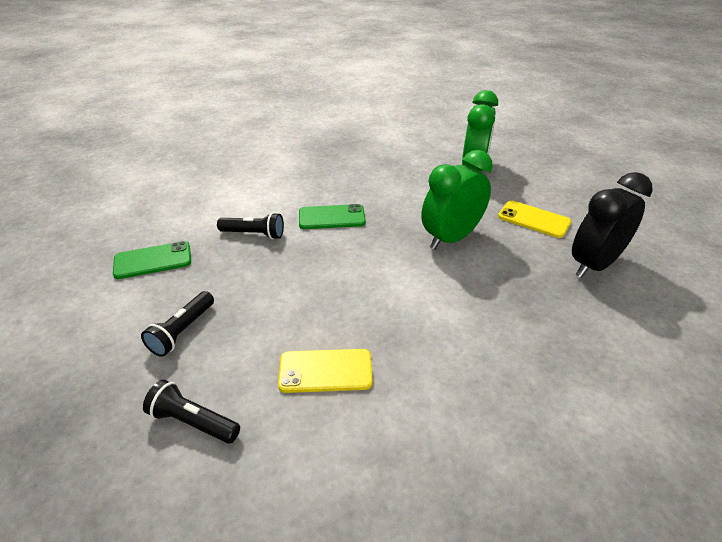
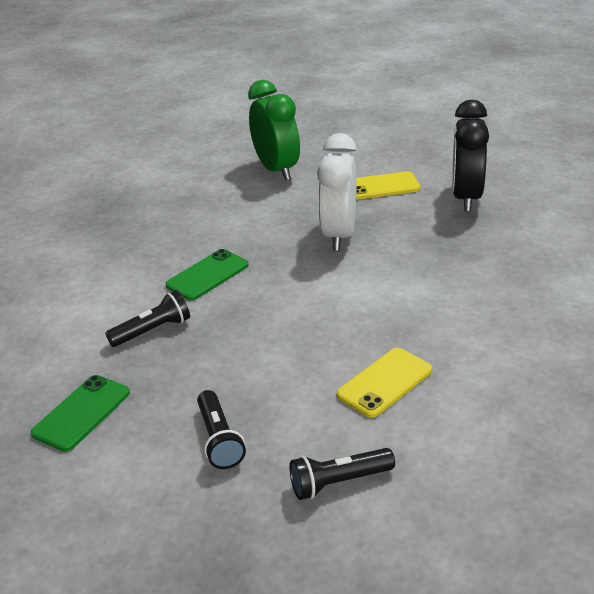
camera: 40 degrees left, 5 degrees down
(451, 238) = (339, 235): green clock -> white clock

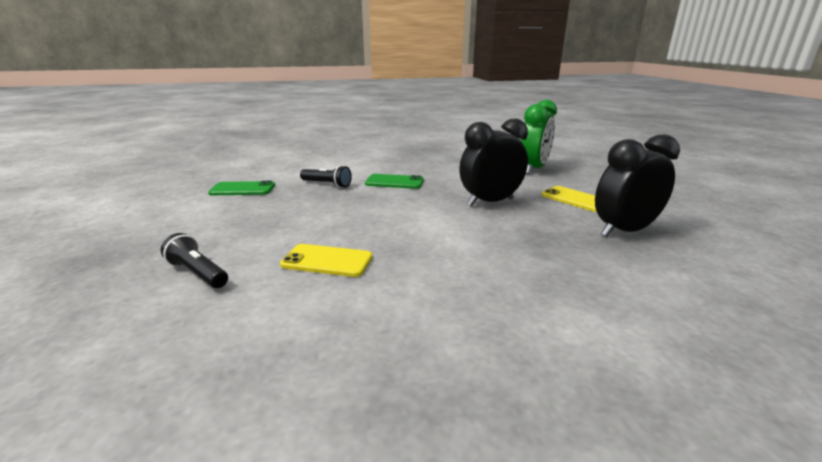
camera: 55 degrees right, 10 degrees down
(219, 439) = (233, 225): black flashlight -> none
(339, 235) = (490, 202): white clock -> black clock

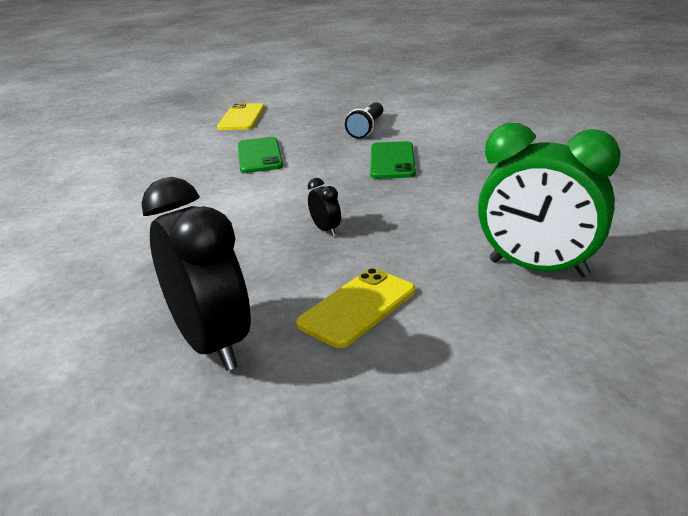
camera: 85 degrees right, 5 degrees up
(198, 273) = (153, 129): black flashlight -> none
(242, 189) = (337, 100): green phone -> green phone (259, 156)
(327, 261) = (162, 164): yellow phone -> yellow phone (242, 117)
(490, 202) = (326, 230): black clock -> black clock, size x0.40

